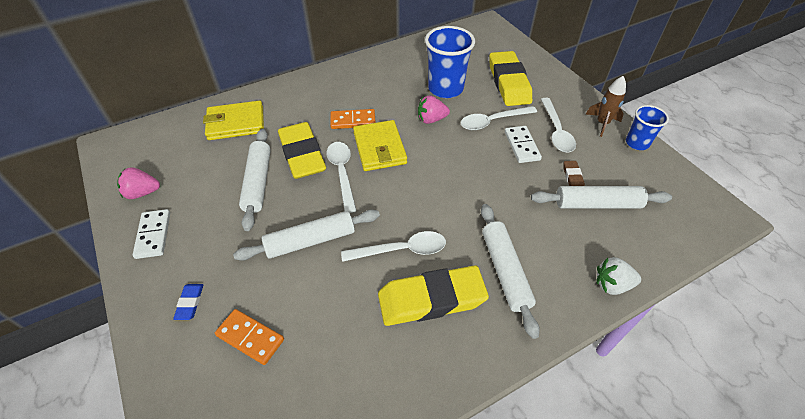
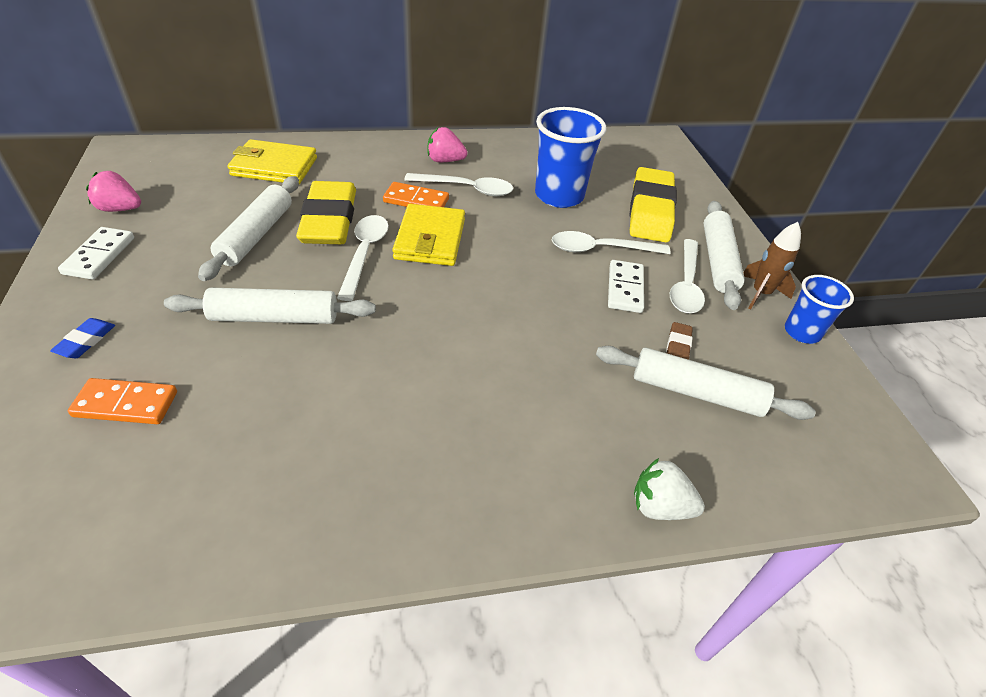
camera: 15 degrees right, 5 degrees down
(250, 337) = (126, 404): orange domino -> orange domino turned 45 degrees counterclockwise
(401, 250) = (382, 364): white spoon -> white spoon (466, 189)
(431, 119) = (518, 225): pink strawberry -> pink strawberry (445, 160)
(431, 299) = (383, 437): yellow eraser -> none
(505, 271) = (508, 435): white rolling pin -> white rolling pin (717, 261)

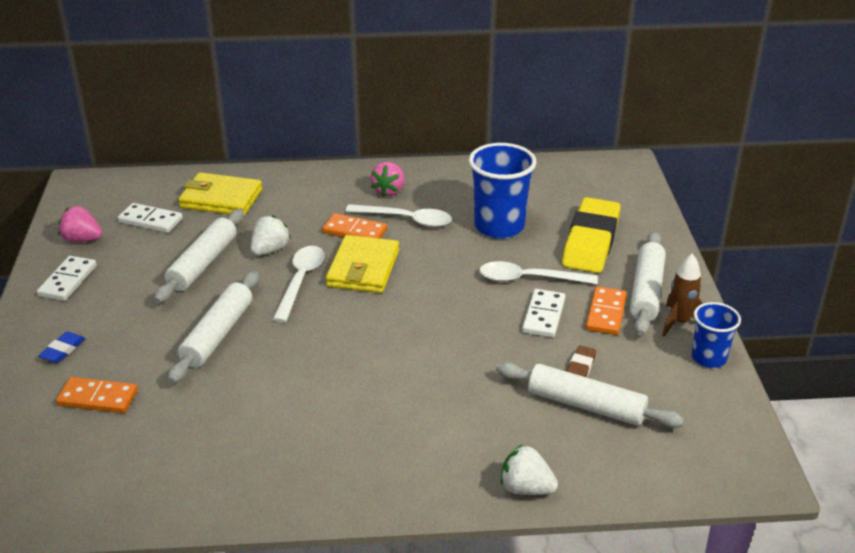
camera: 10 degrees right, 10 degrees down
(198, 189) = (150, 220): none -> white domino
(275, 317) = (217, 334): white rolling pin -> white rolling pin turned 75 degrees counterclockwise
(329, 220) = (270, 250): yellow eraser -> white strawberry
(445, 160) = (389, 191): pink strawberry -> pink strawberry turned 90 degrees counterclockwise
(686, 285) = (605, 313): white spoon -> orange domino

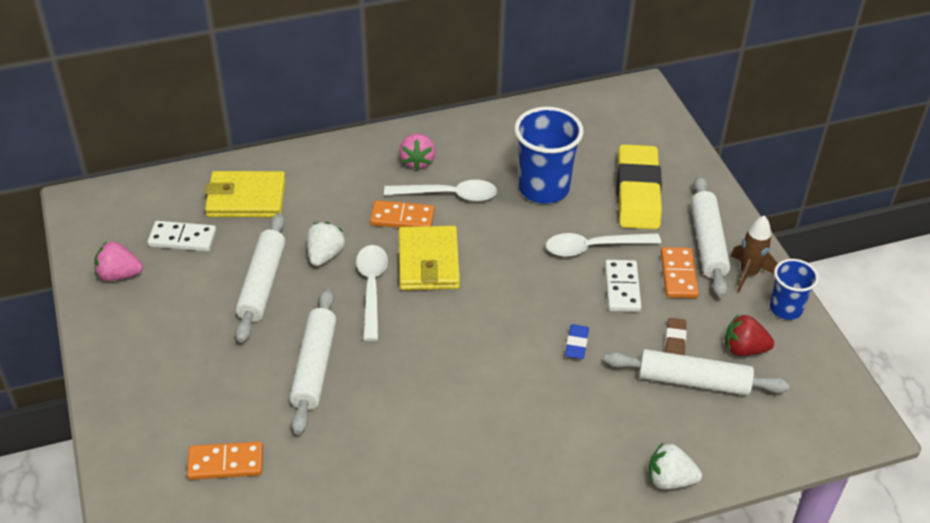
camera: 15 degrees left, 10 degrees up
(63, 350) = (163, 414): blue eraser -> blue eraser (576, 344)
(68, 281) = (128, 329): white domino -> none
(650, 386) = (744, 349): none -> red strawberry

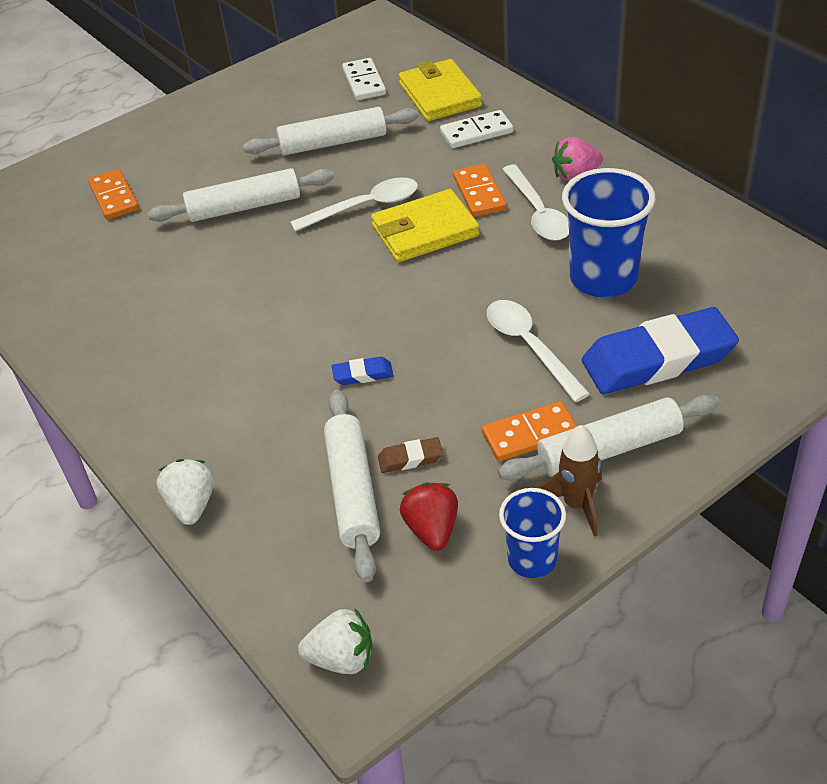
camera: 75 degrees right, 0 degrees up
(119, 275) = (301, 69): pink strawberry -> none
(325, 255) = (393, 164): white strawberry -> white strawberry (342, 658)
(622, 288) = (475, 388): white domino -> white domino (476, 132)
(638, 193) = (658, 359): yellow eraser -> blue eraser

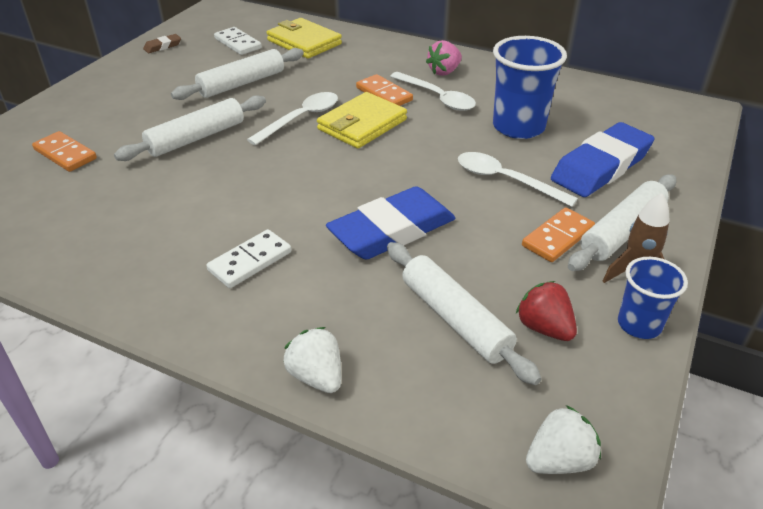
camera: 30 degrees left, 5 degrees down
(363, 374) = (392, 230): blue eraser -> blue eraser, size x2.42
(410, 458) = (482, 280): brown eraser -> brown eraser (162, 46)
(476, 132) = (350, 59): white domino -> white domino (250, 261)

